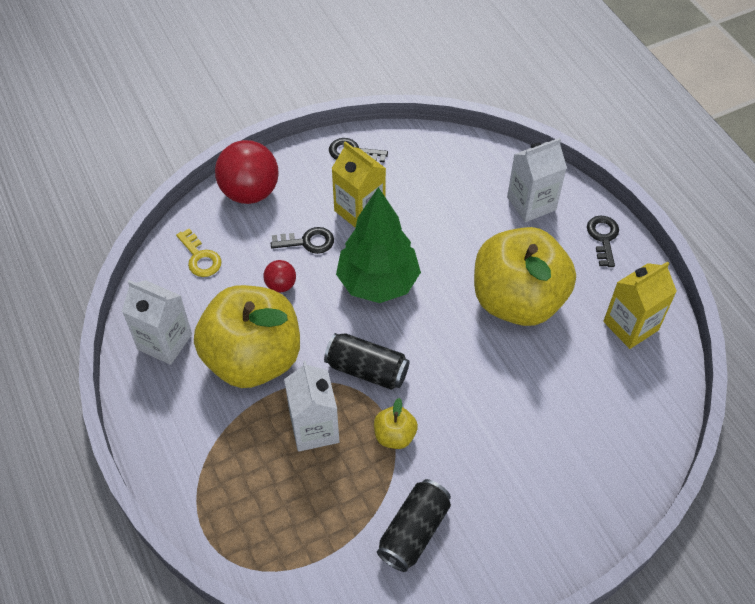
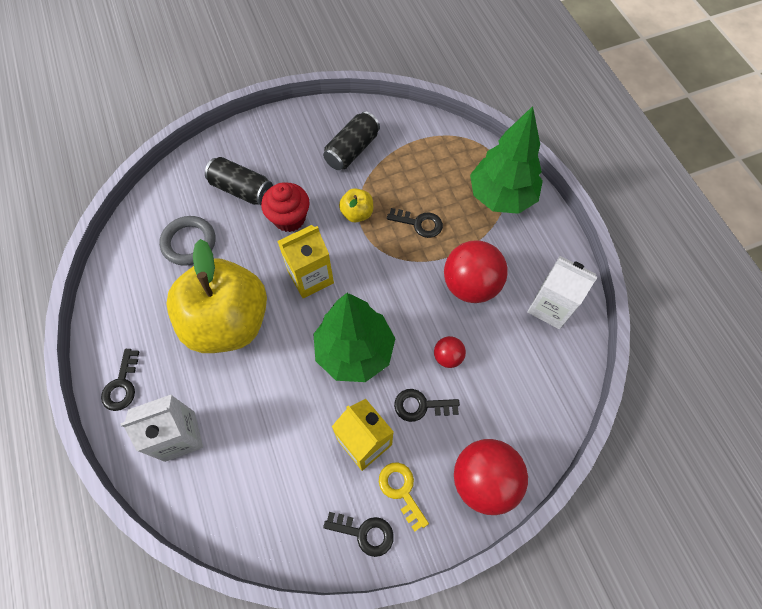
camera: 175 degrees left, 10 degrees up
(200, 258) = (529, 395): yellow key -> yellow key (401, 490)
(206, 475) = (501, 196): none -> green tree
(253, 358) = (470, 285): yellow apple -> red ball
(314, 428) = (419, 223): white carton -> black key
(367, 370) = (373, 267): black can -> black can (242, 189)
(479, 422) = (289, 218): none -> red cupcake
(593, 382) = (189, 243): none -> grey ring
(630, 326) = (136, 289): yellow carton -> yellow carton (310, 277)

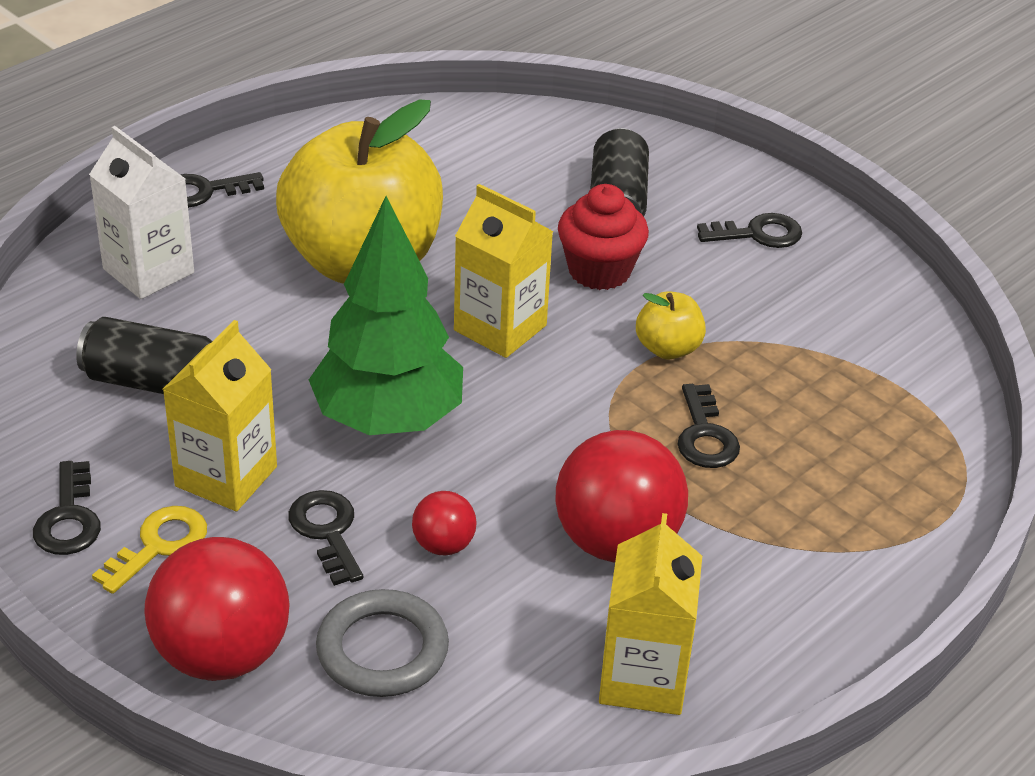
camera: 65 degrees right, 25 degrees down
(189, 243) = (478, 179): grey ring -> grey ring (382, 650)
(295, 144) = (758, 234): none -> black key
(352, 150) = (801, 305): black can -> black can (154, 382)
(501, 196) = (857, 541): green tree -> none
(550, 307) = (643, 678): white carton -> yellow carton

